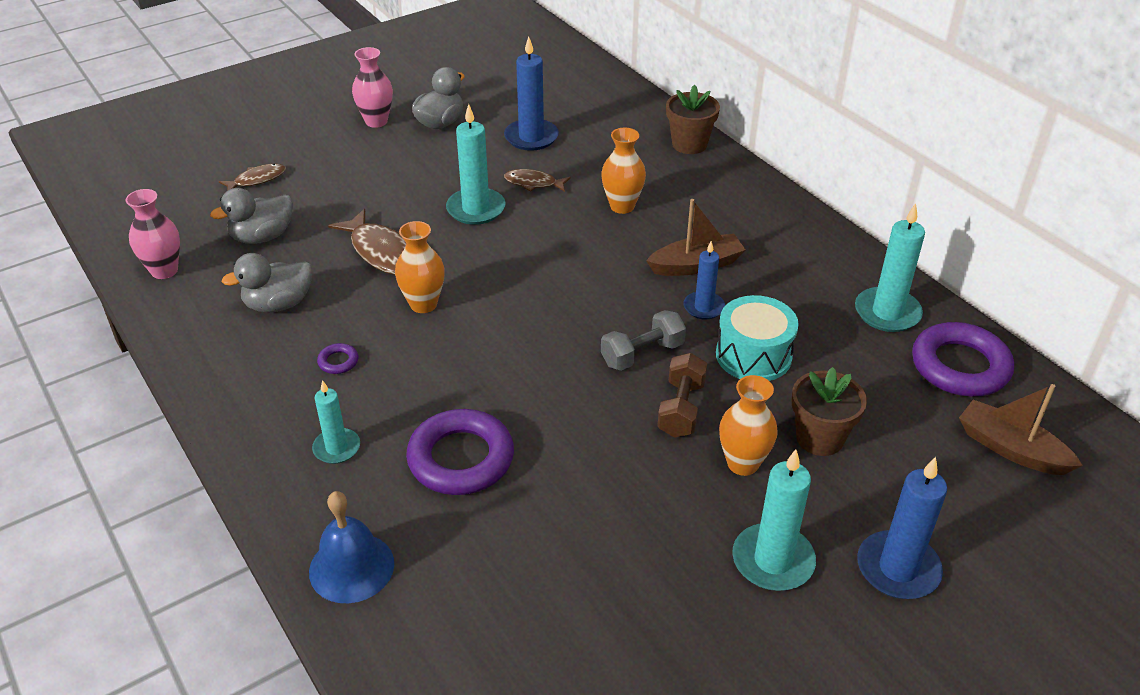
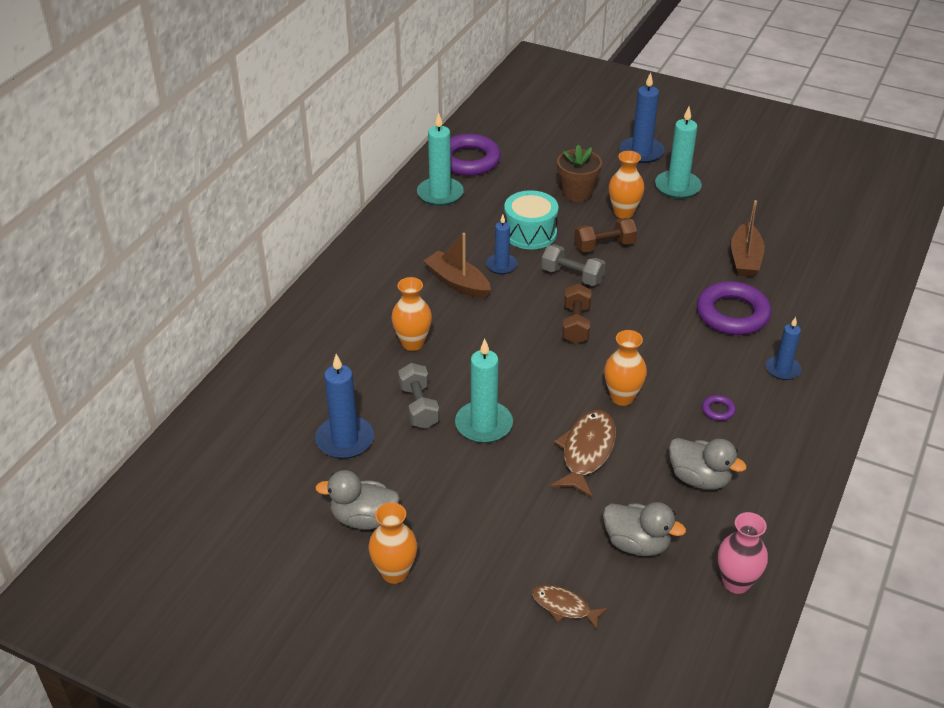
camera: 120 degrees left, 0 degrees up
(337, 448) = (782, 369): turquoise candle -> blue candle
(351, 567) = (844, 319): blue bell -> none
(376, 121) = (394, 572): pink vase -> orange vase
(533, 183) = (419, 406): brown fish -> grey dumbbell
(557, 320) = (576, 324): none -> brown dumbbell
(689, 144) = (289, 337): brown flower pot -> none
(1011, 449) = (523, 135): brown boat -> brown boat (745, 258)

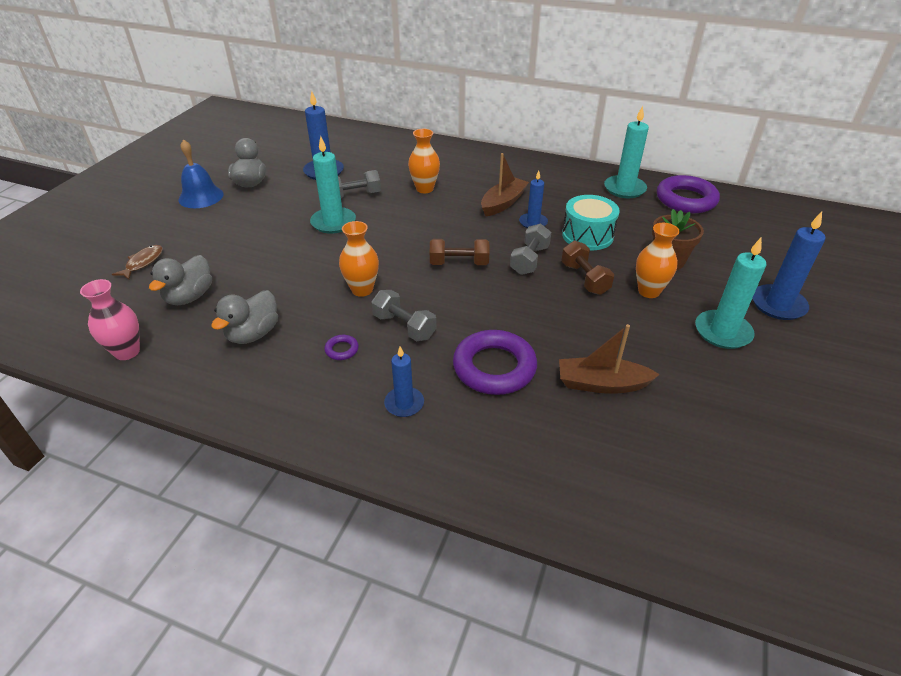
camera: 85 degrees right, 0 degrees up
(394, 572) = (201, 197): orange vase -> blue bell
(586, 452) = (297, 271): brown fish -> none
(681, 367) = (404, 326): none -> grey dumbbell

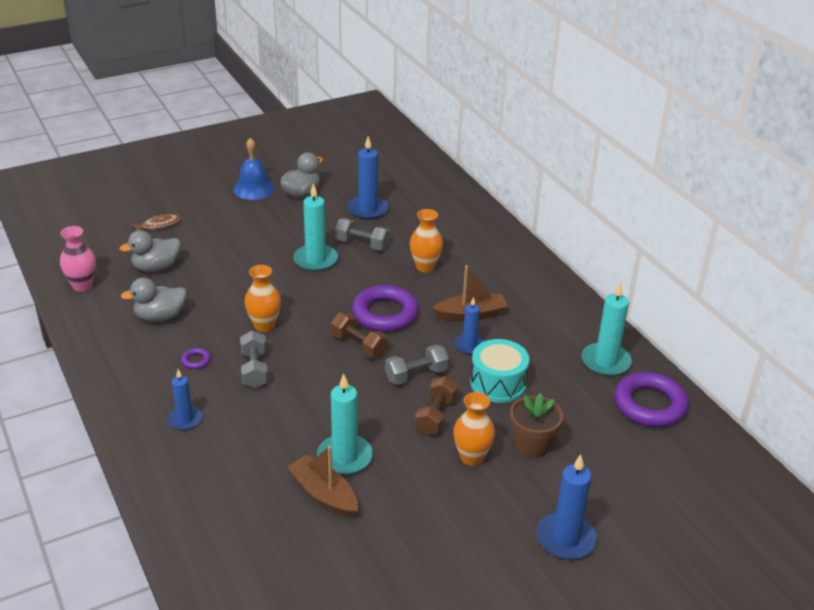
camera: 40 degrees right, 5 degrees down
(494, 367) = (271, 435): purple ring -> purple ring (385, 314)
(722, 332) = (477, 524): turquoise candle -> turquoise candle (345, 457)

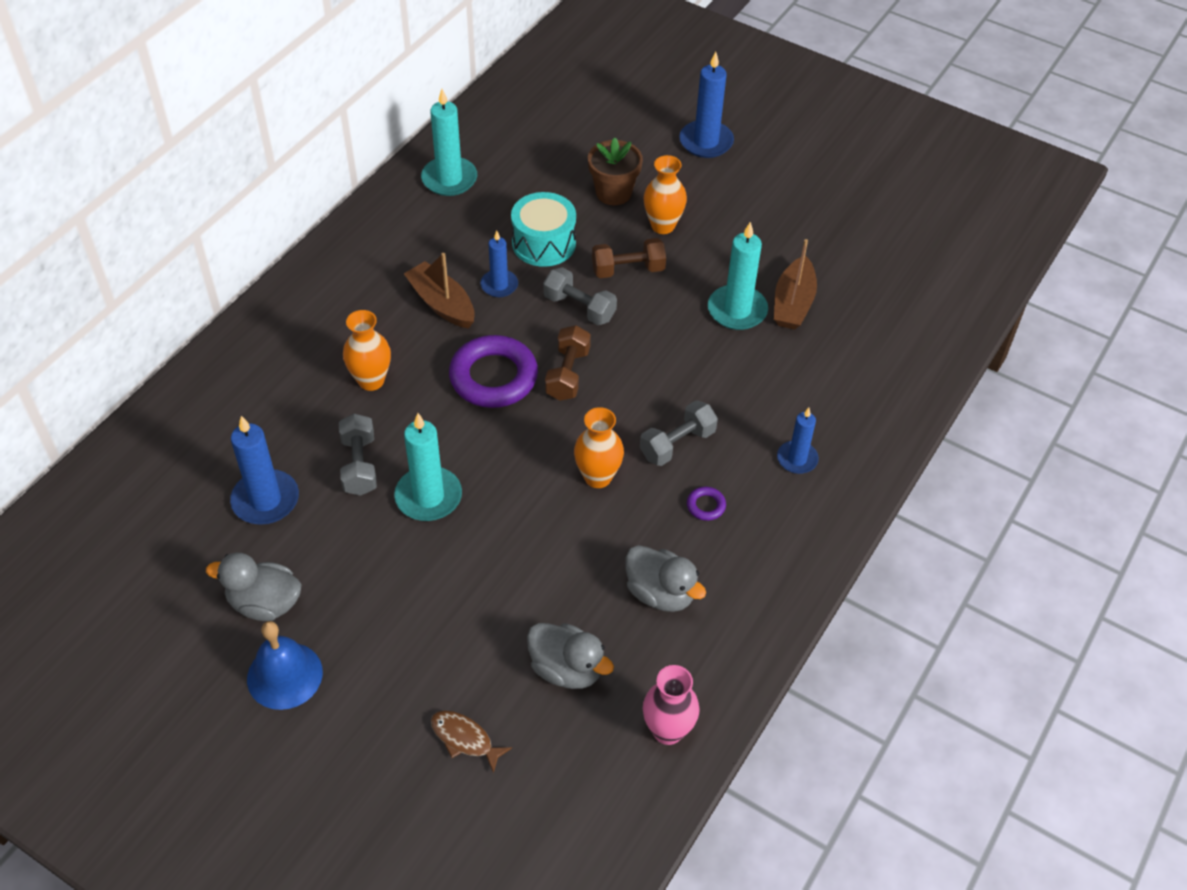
camera: 120 degrees left, 15 degrees up
(649, 405) = (494, 135): purple ring -> none

